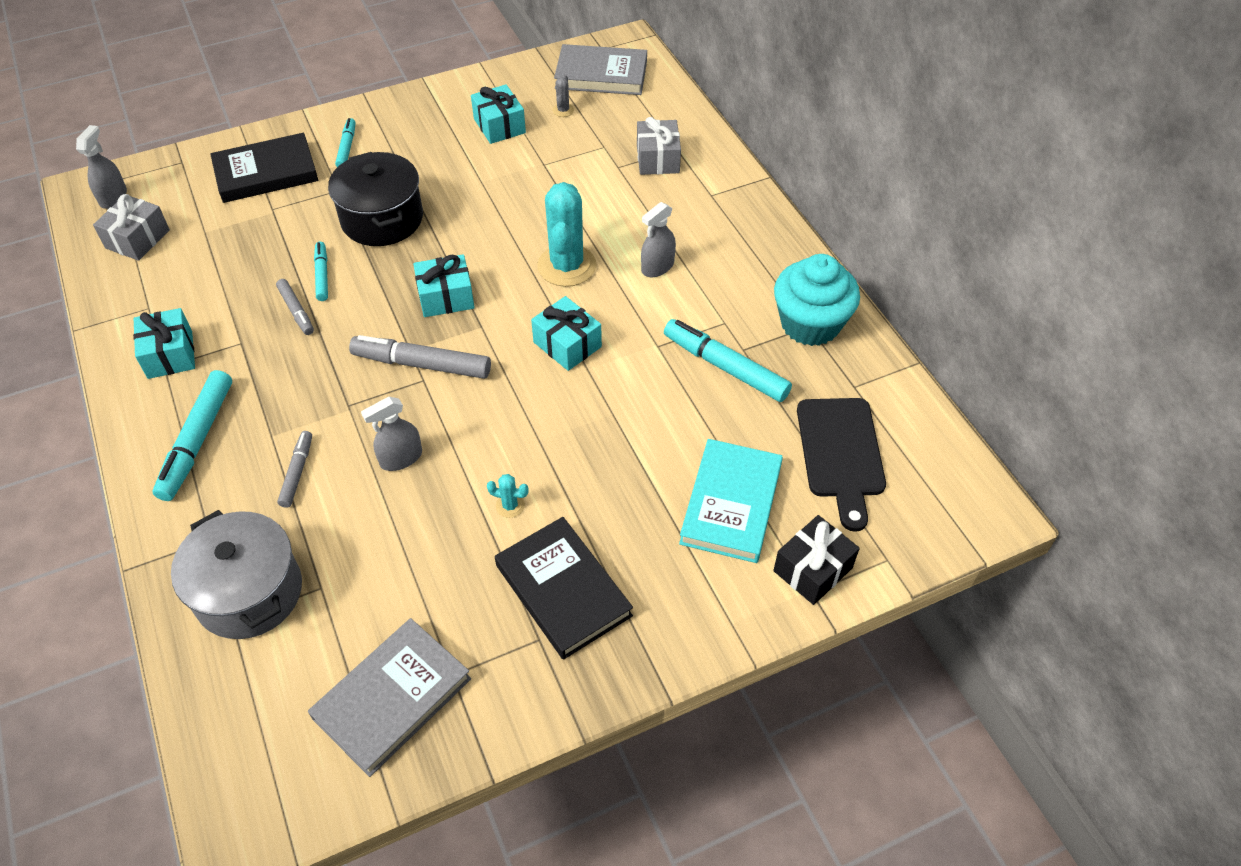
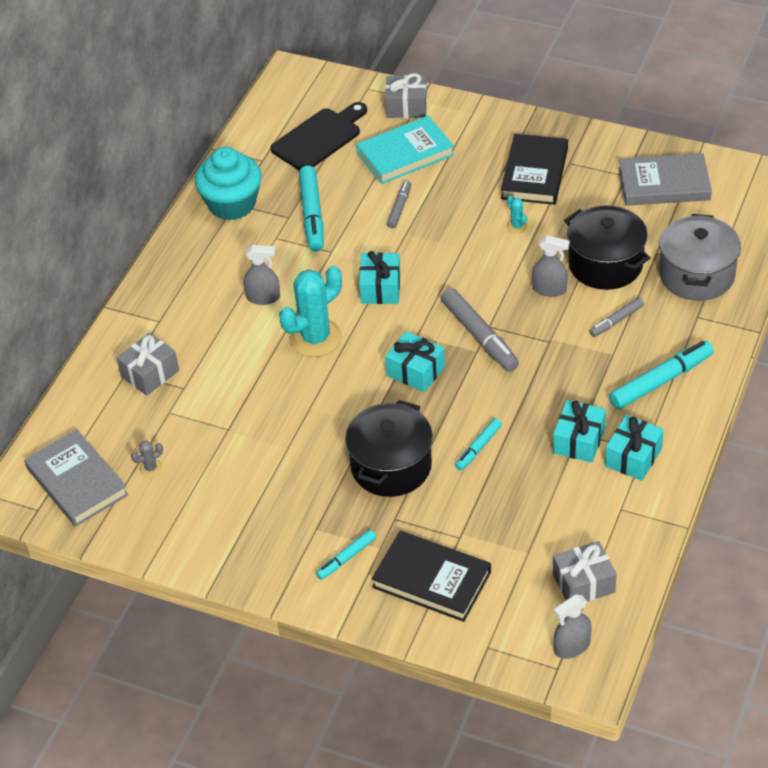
camera: 130 degrees left, 5 degrees down
(296, 311) = (521, 431): grey marker -> grey marker (399, 208)
(367, 530) = (605, 264): none -> black pot
(499, 126) = (213, 490): turquoise gift -> turquoise gift (579, 441)
(813, 569) = (406, 106): black gift -> grey gift

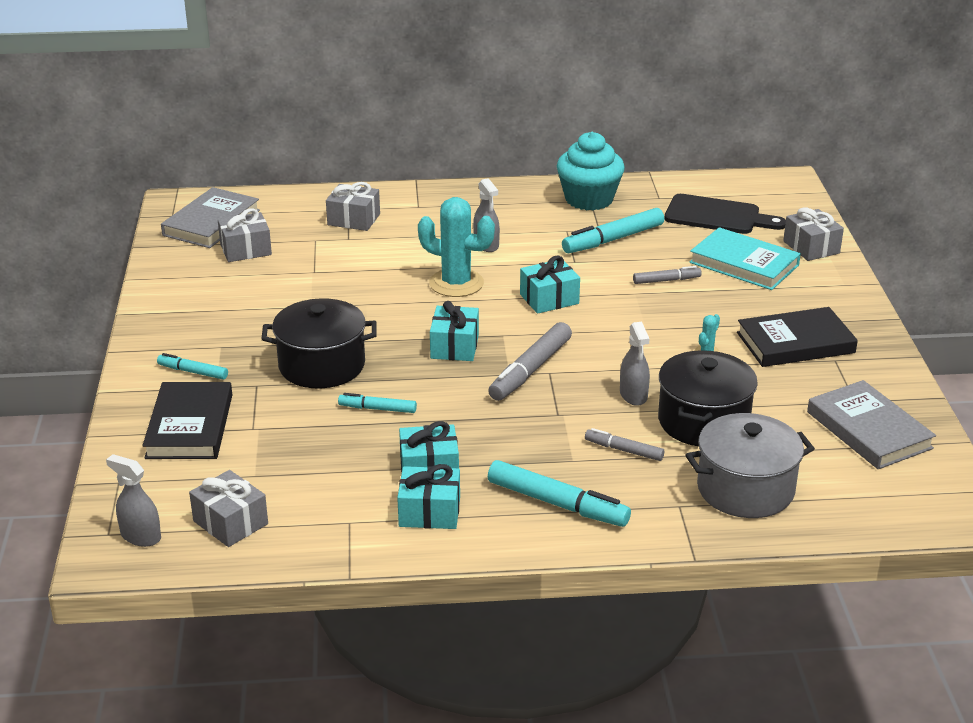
camera: 60 degrees right, 15 degrees down
(151, 468) = (245, 249): grey cactus -> grey gift

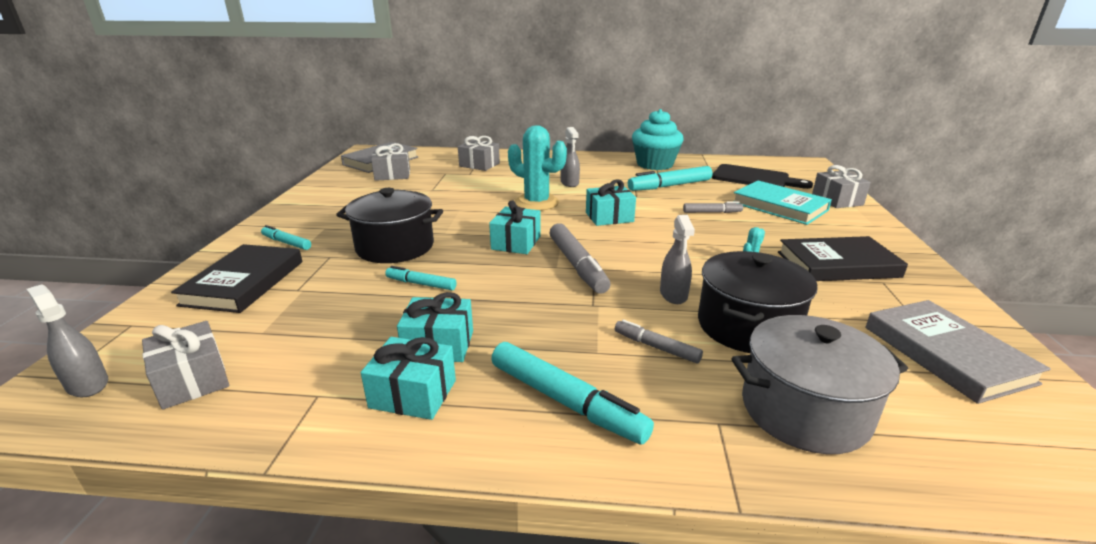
camera: 10 degrees right, 5 degrees down
(530, 370) = (577, 265): grey marker -> grey marker turned 60 degrees counterclockwise

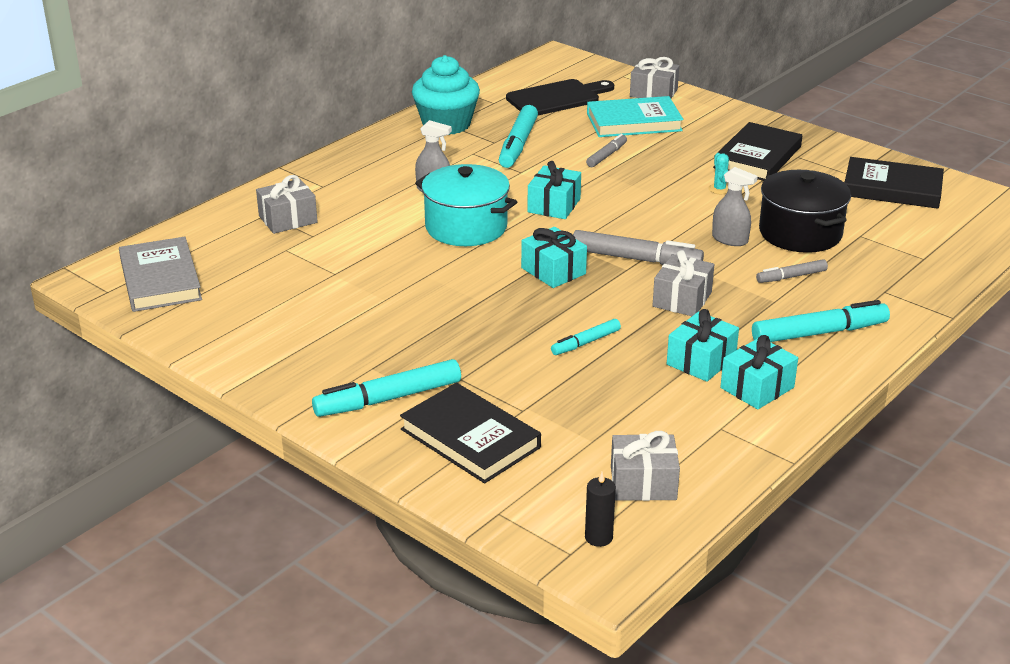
camera: 55 degrees left, 5 degrees up
(87, 384) = (598, 537): grey spray bottle -> black candle
(286, 243) = (388, 399): turquoise marker -> turquoise marker, size x1.77
(392, 175) = (238, 285): grey gift -> grey gift (682, 299)
(395, 247) = (483, 336): black pot -> none
(536, 203) = (466, 227): turquoise cactus -> turquoise pot
(804, 410) = (898, 260): grey pot -> none
(946, 354) = (892, 188): grey book -> black book

